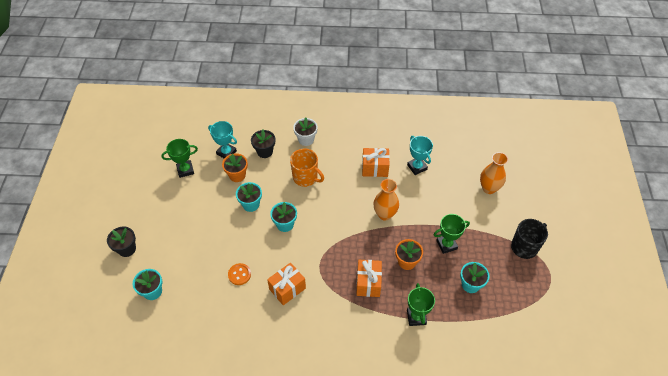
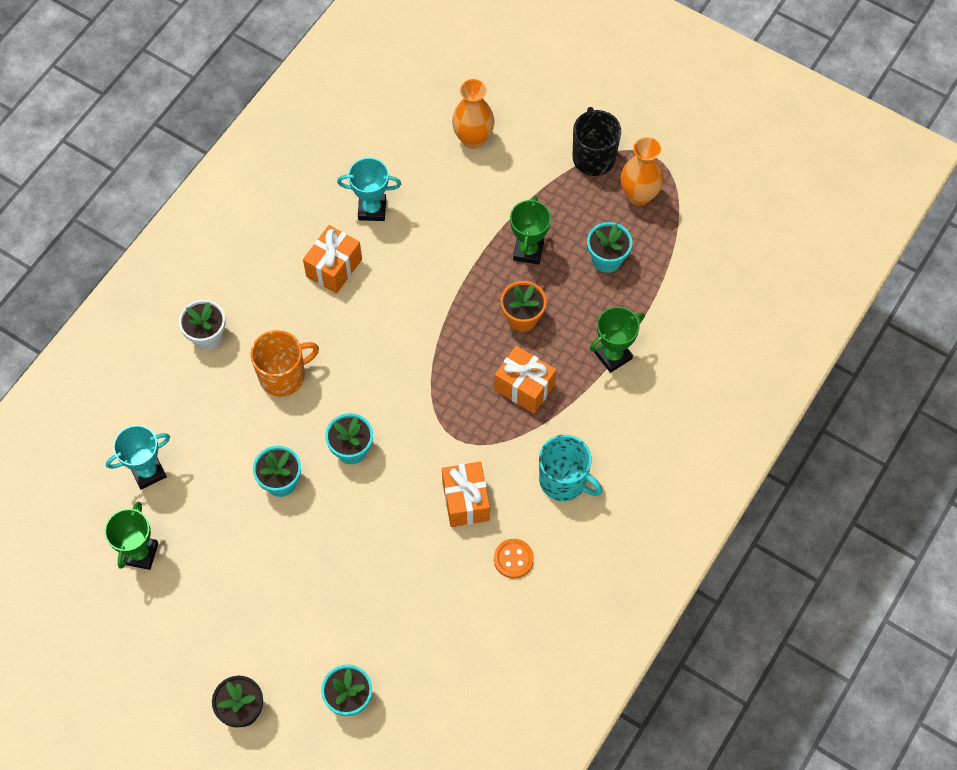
camera: 60 degrees left, 10 degrees up
(237, 175) = (208, 476): orange flower pot -> none
(239, 274) = (399, 558): orange button -> orange button (513, 559)
(264, 151) = (188, 411): black flower pot -> none
(327, 330) = (564, 480): none -> turquoise mug
(385, 214) = (426, 301): orange vase -> orange vase (639, 195)
(416, 317) = (613, 355): green trophy -> green trophy turned 60 degrees counterclockwise

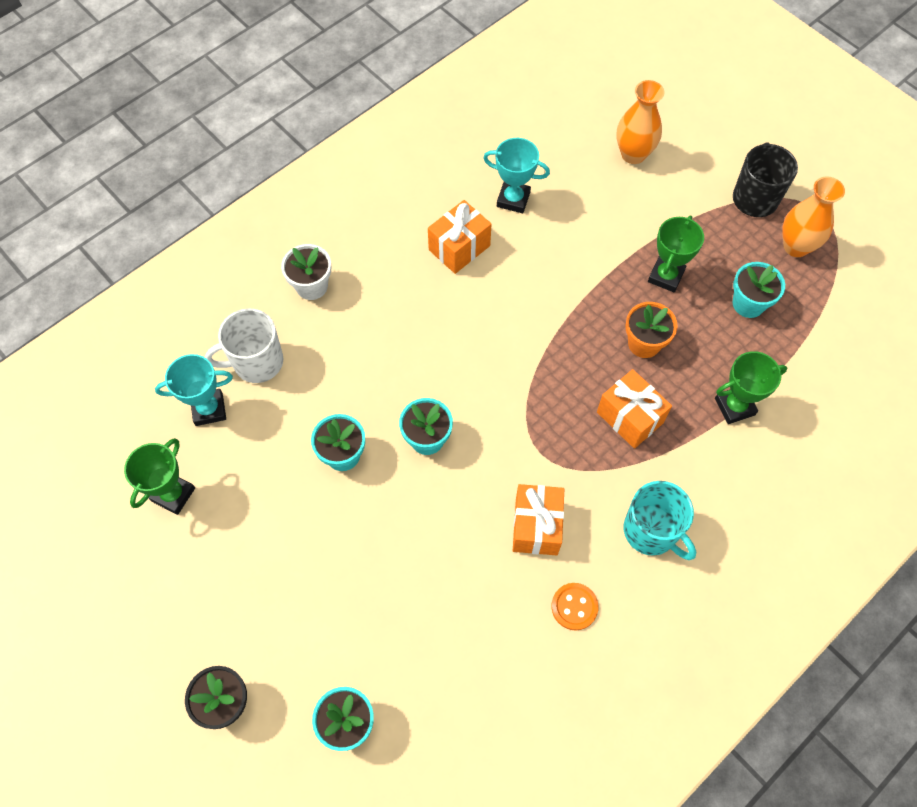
camera: 15 degrees right, 0 degrees up
(178, 419) = (257, 362): none -> white mug
(283, 376) = (377, 344): orange mug -> none

